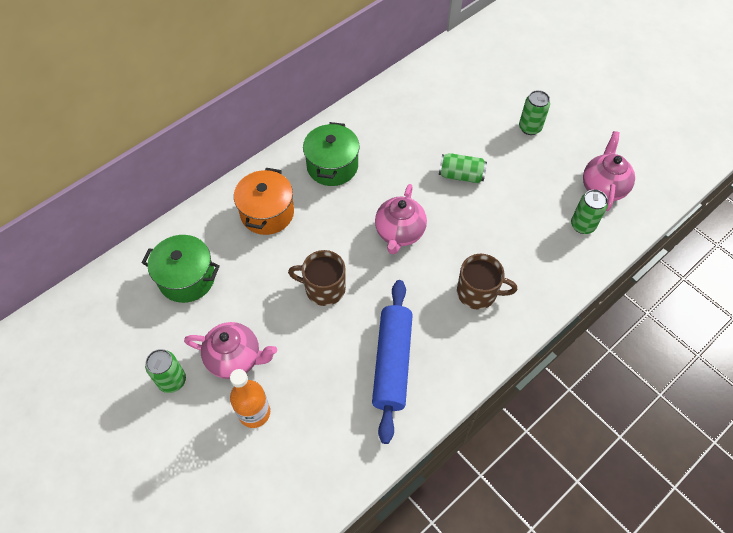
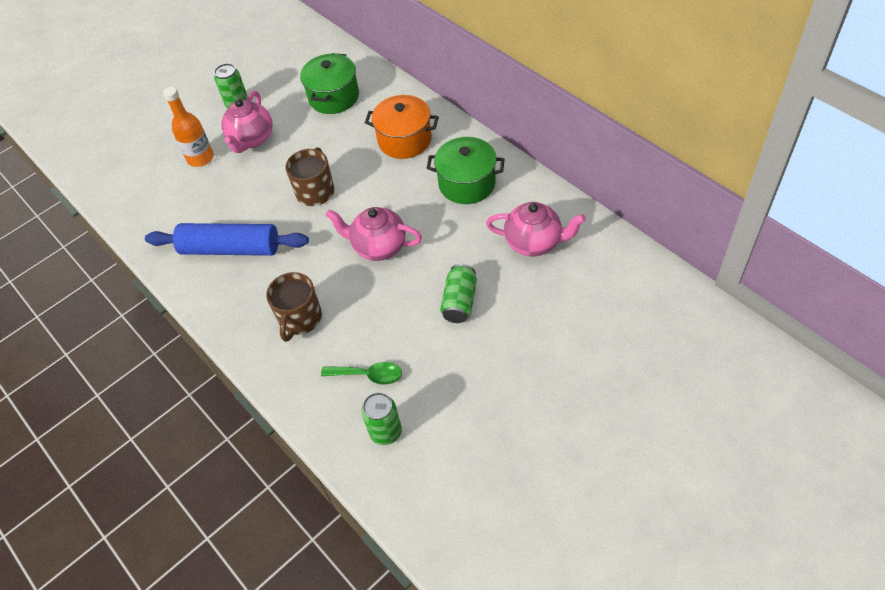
camera: 95 degrees right, 5 degrees down
(530, 128) = (544, 379): green can -> none
(533, 238) = (368, 375): none -> green spoon
(603, 187) = (446, 463): pink teapot -> pink teapot (534, 242)

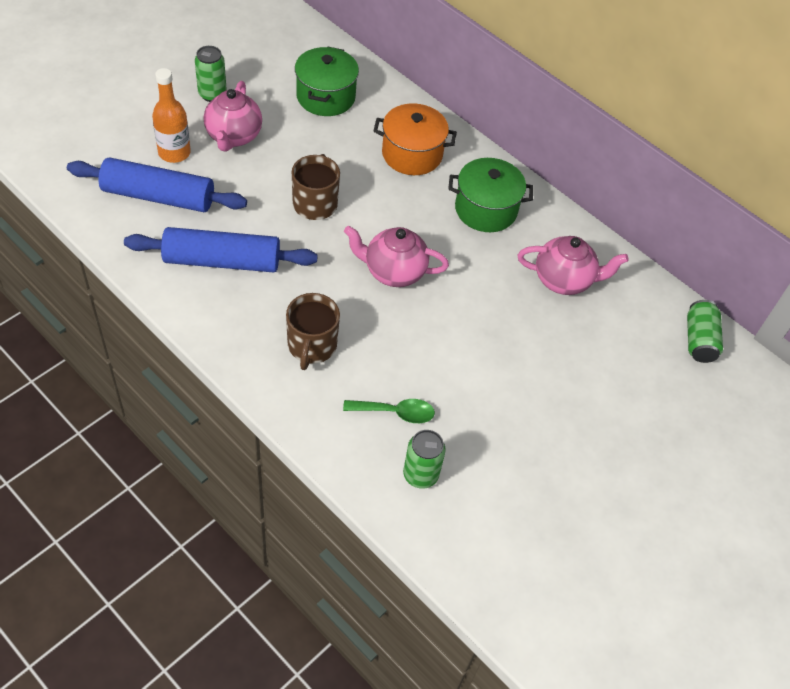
camera: 15 degrees left, 0 degrees up
(183, 197) = (158, 196): none -> blue rolling pin
(459, 302) = (489, 338): green can -> green can (699, 340)

